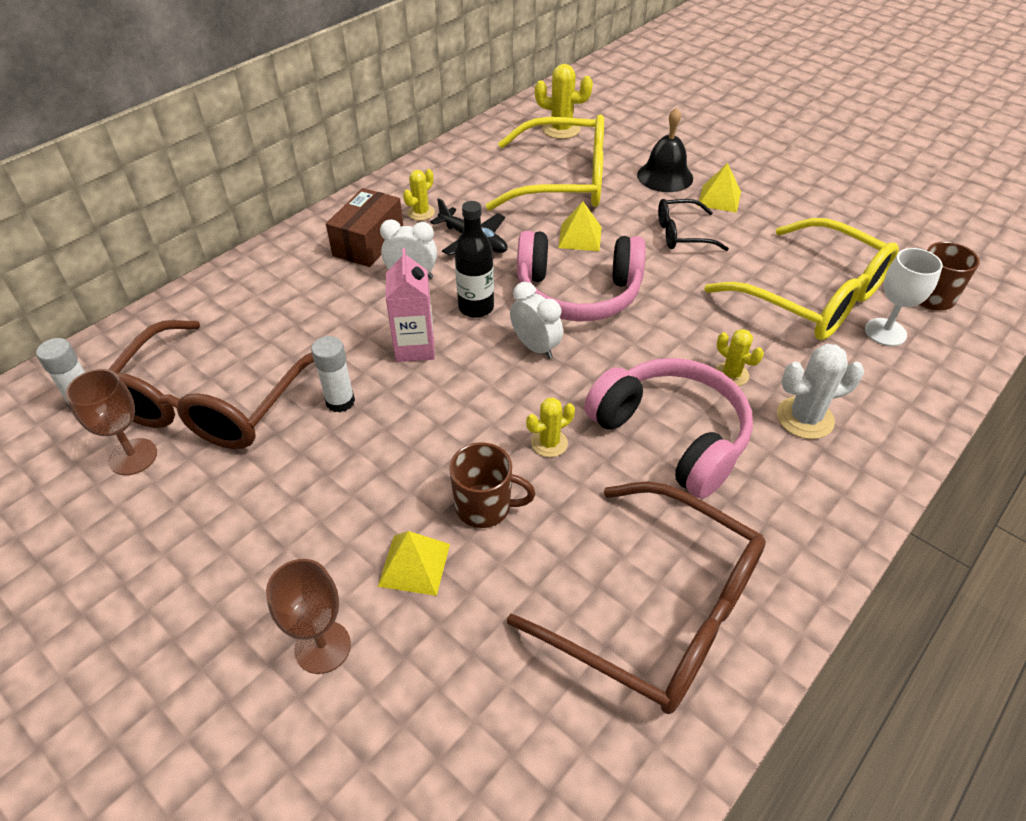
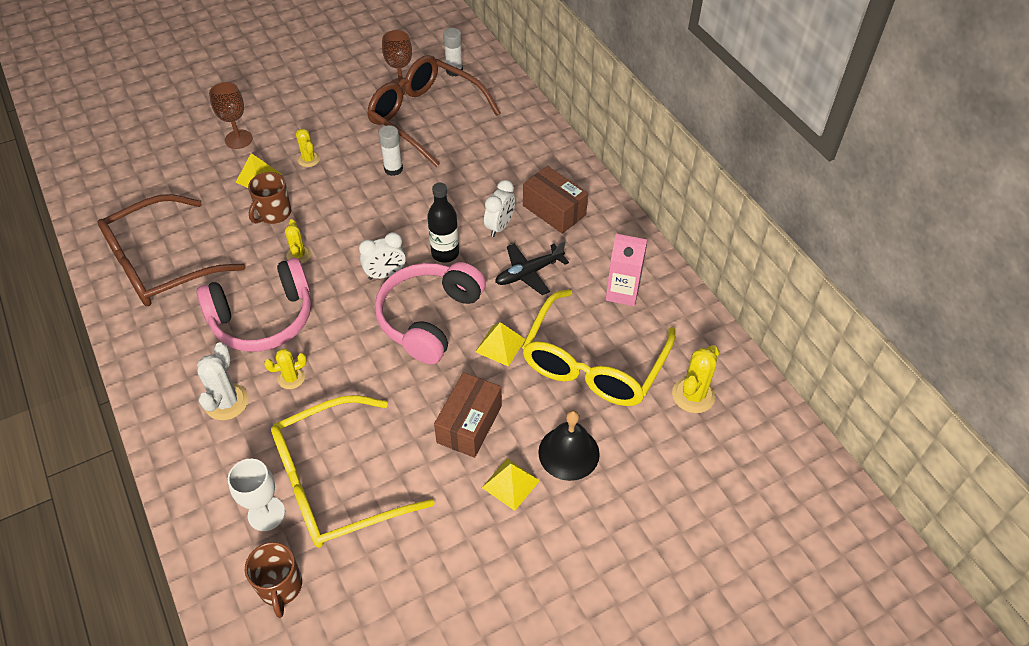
camera: 110 degrees right, 5 degrees up
(415, 347) = (421, 212): pink carton -> pink carton (622, 292)
(421, 212) = (583, 249): yellow cactus -> yellow cactus (308, 159)
(682, 234) = (469, 424): black glasses -> brown box

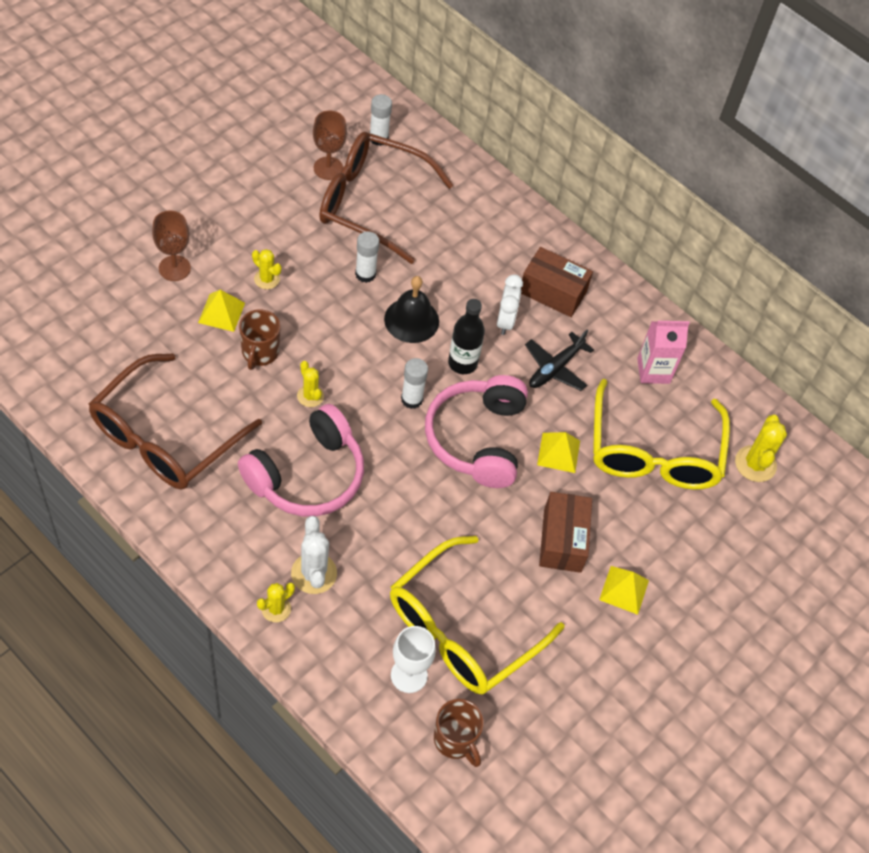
camera: 25 degrees left, 5 degrees up
(291, 378) = (367, 533): yellow cactus -> yellow cactus (276, 609)
(385, 274) = (412, 399): white clock -> white glue stick
(568, 453) = (664, 547): black bell -> black bell (411, 320)

